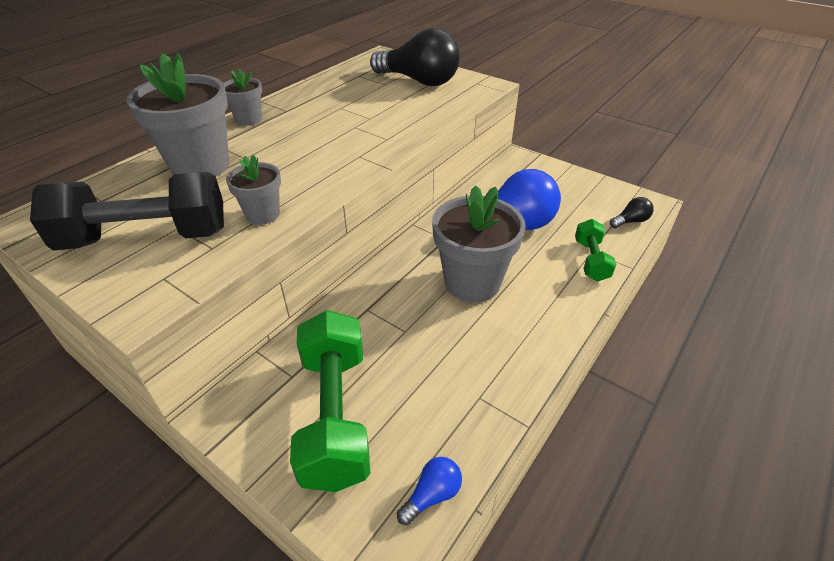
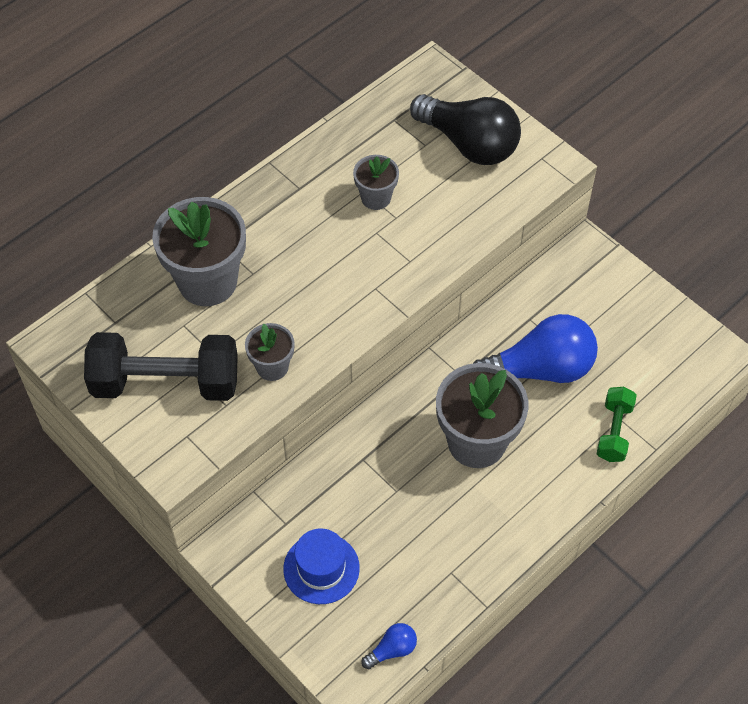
camera: 10 degrees right, 15 degrees up
(248, 119) = (256, 201): grey flower pot -> grey flower pot (376, 198)
(335, 415) = (321, 568): green dumbbell -> blue hat
(630, 221) = (683, 381): black light bulb -> none

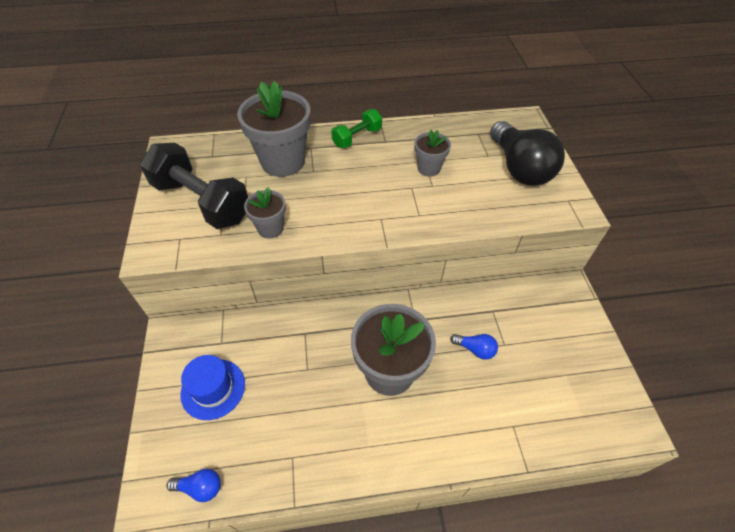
camera: 35 degrees right, 5 degrees down
(540, 369) = (475, 349): blue light bulb -> blue light bulb, size x0.43
(614, 431) = (501, 433): green dumbbell -> green dumbbell (357, 137)

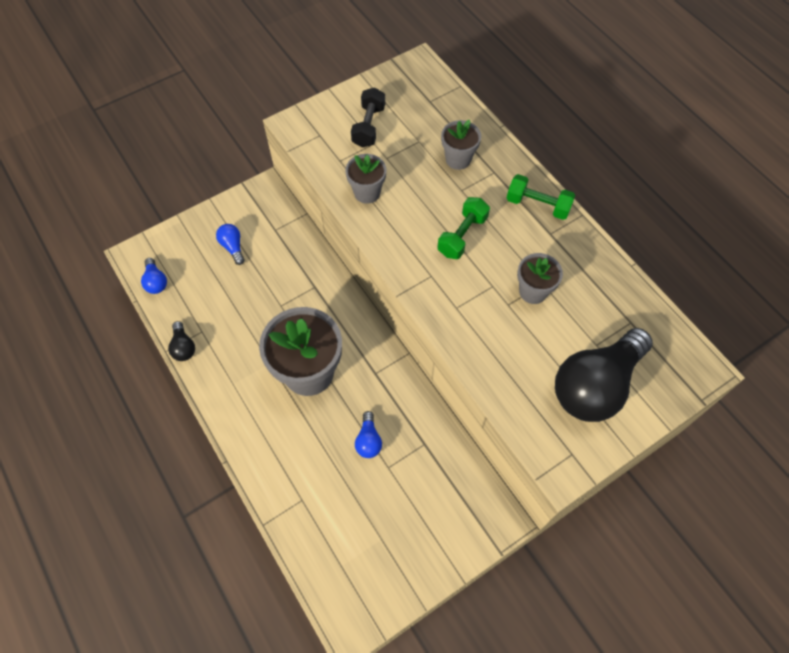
camera: 65 degrees right, 10 degrees up
(202, 202) = (368, 126): black dumbbell -> black dumbbell, size x0.53
(213, 389) = (233, 247): blue hat -> blue light bulb
(283, 162) = (458, 159): grey flower pot -> grey flower pot, size x0.52
(300, 484) = (183, 347): none -> black light bulb
(356, 186) = (462, 236): none -> green dumbbell

